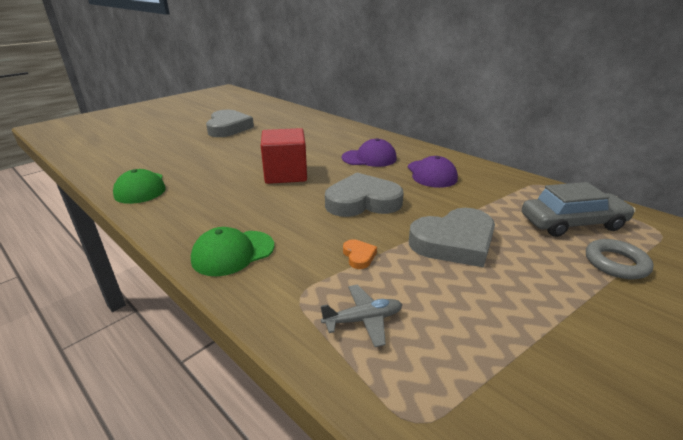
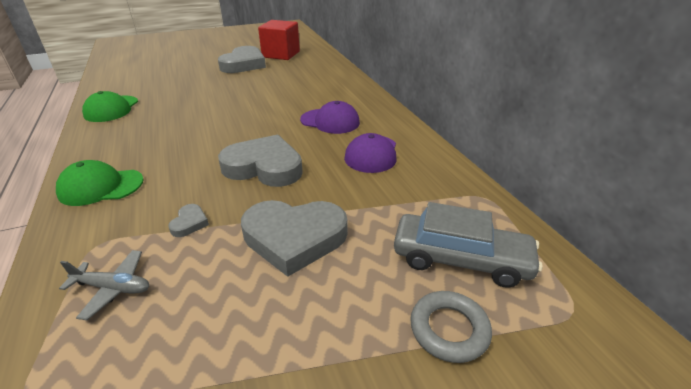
camera: 25 degrees right, 5 degrees up
(285, 174) = (233, 121): red cube -> red cube (281, 54)
(359, 256) = (189, 223): orange heart -> grey heart

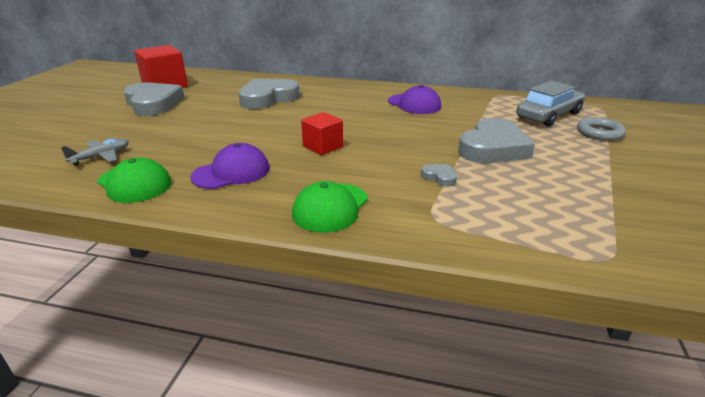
camera: 55 degrees left, 5 degrees down
(113, 288) = (500, 217): grey plane -> grey plane (101, 157)
(217, 145) = (323, 146): none -> red cube
(264, 167) = (387, 137): grey heart -> grey heart (268, 98)
(330, 121) = (346, 103): purple cap -> purple cap (231, 172)

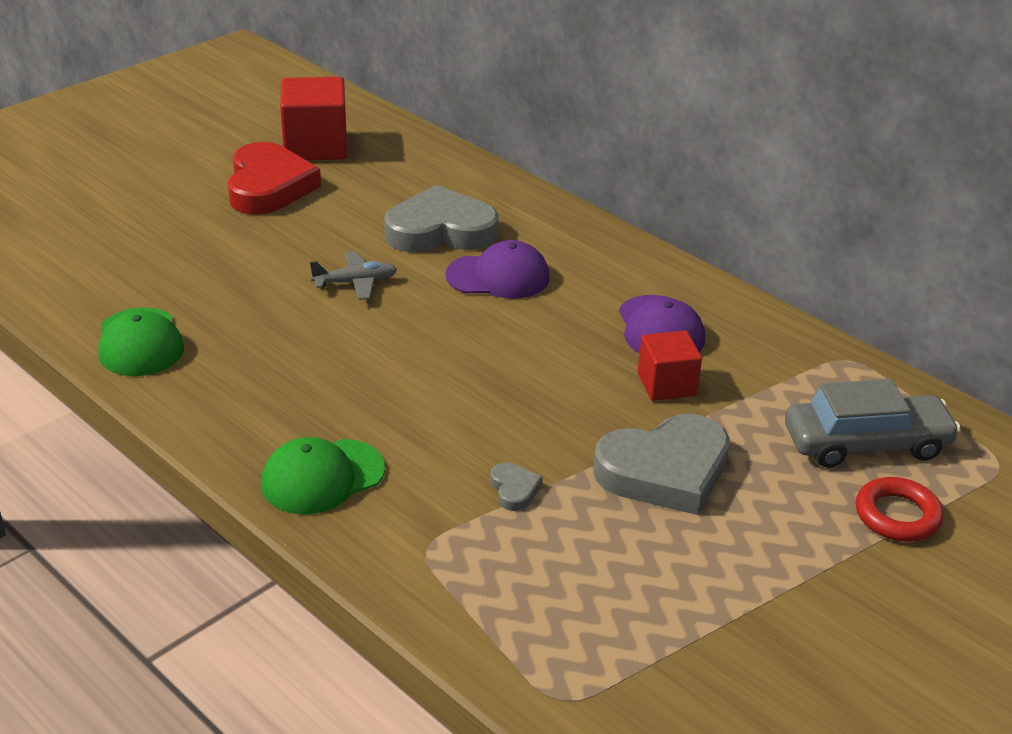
camera: 30 degrees right, 5 degrees up
(101, 157) = (133, 280): grey plane -> grey plane (355, 283)
(153, 103) = (268, 186): grey heart -> red heart
(231, 172) = (260, 370): purple cap -> purple cap (498, 276)
(323, 146) = (418, 368): red cube -> red cube (666, 384)
(599, 133) = (897, 516): grey ring -> red ring

